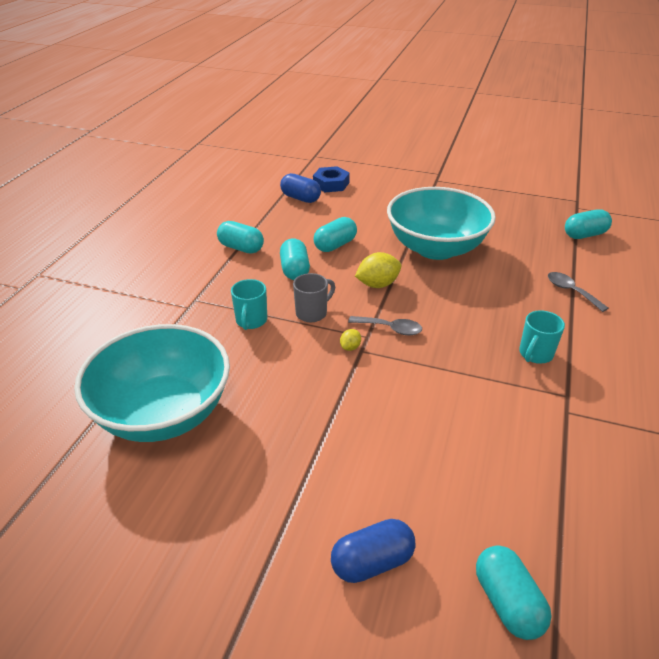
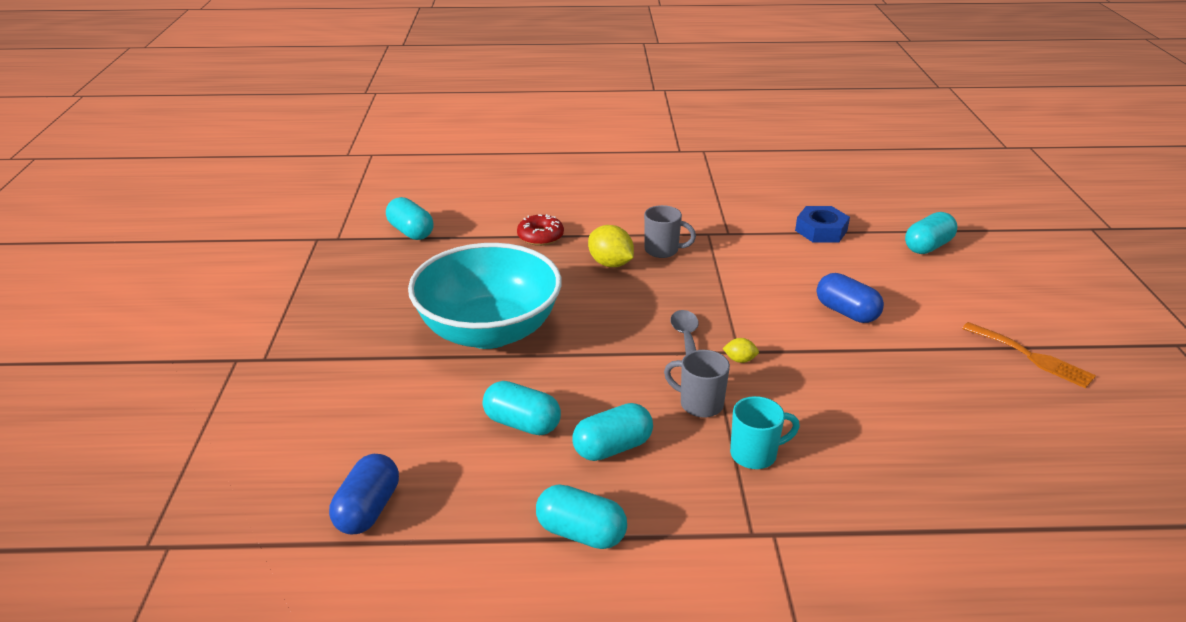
camera: 110 degrees left, 5 degrees down
(163, 413) = (962, 471): turquoise bowl -> none
(241, 248) = (581, 533): turquoise capsule -> turquoise capsule turned 75 degrees counterclockwise
(247, 560) = (1032, 357): none -> orange fork
(331, 184) = (296, 482): blue nut -> blue nut (821, 230)
(372, 562) = (963, 300): blue capsule -> blue capsule (846, 312)
(377, 284) = (603, 363): yellow lemon -> yellow lemon (610, 264)
(535, 354) = (663, 250): turquoise mug -> grey mug
(571, 291) = (540, 236): grey spoon -> red donut

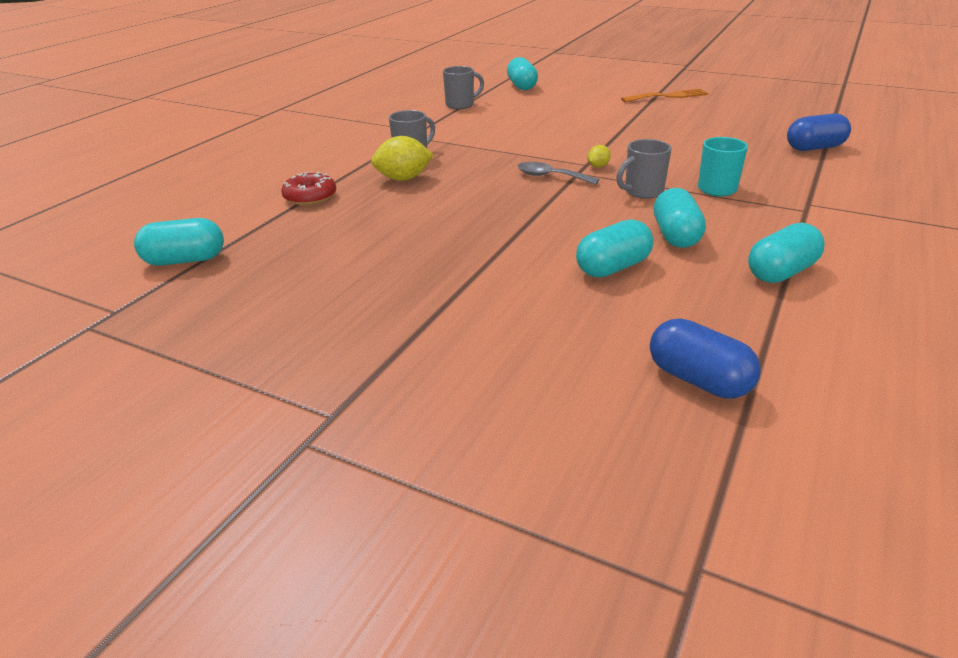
camera: 60 degrees left, 0 degrees up
(489, 331) = (445, 254): turquoise bowl -> none
(821, 230) = (461, 105): blue nut -> grey mug
(846, 312) = (573, 123): blue capsule -> blue capsule (814, 148)

